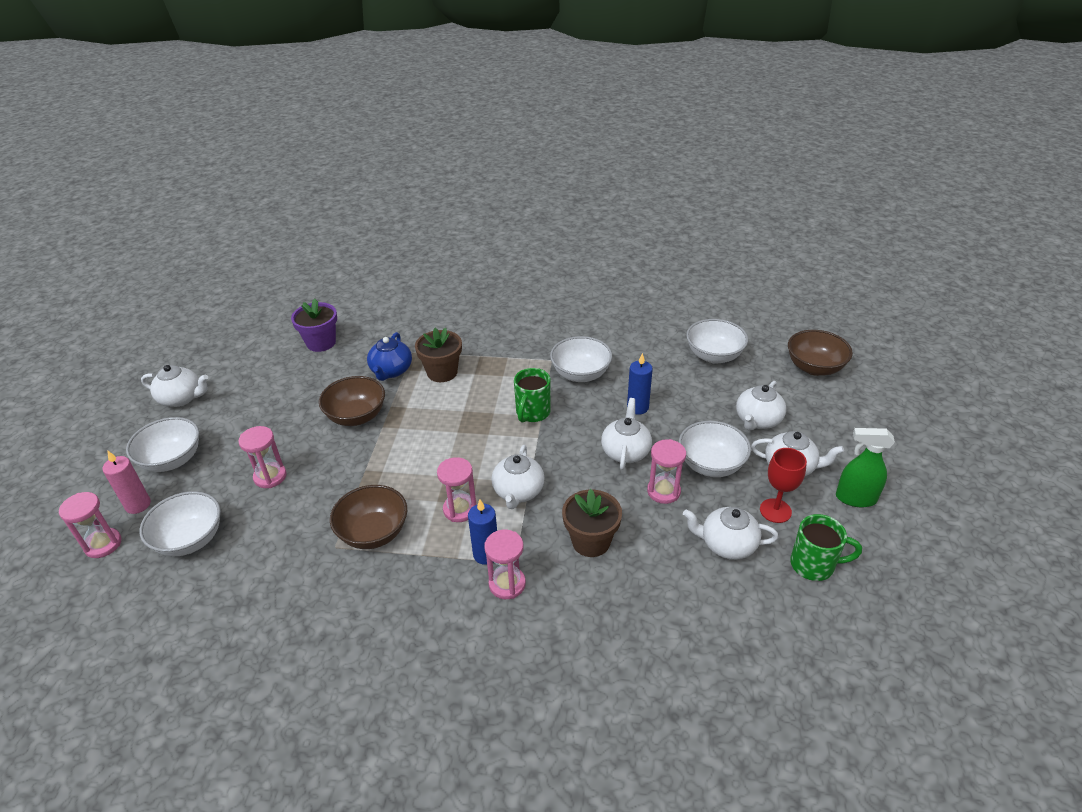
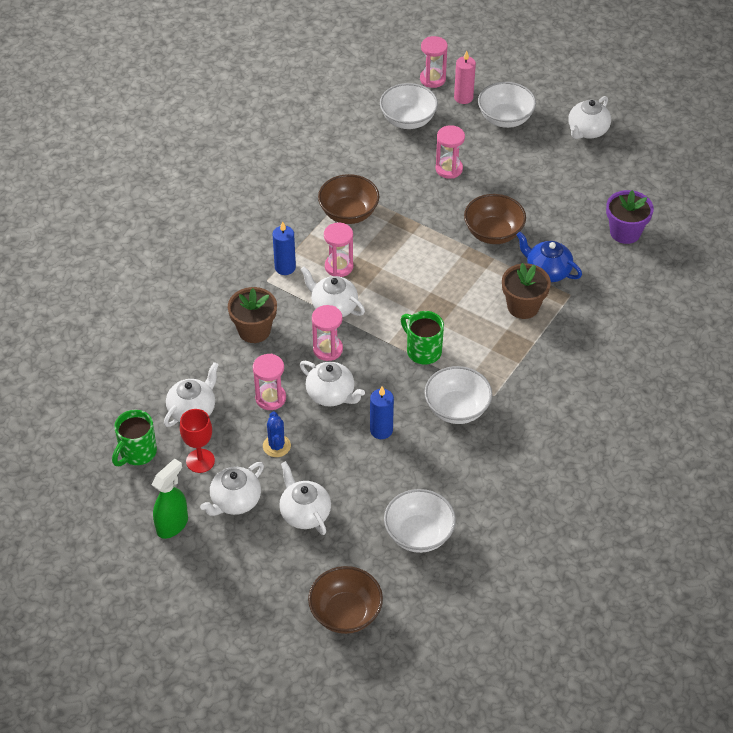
camera: 115 degrees right, 10 degrees up
(507, 584) = (251, 270): pink hourglass -> pink hourglass (328, 349)
(711, 465) = (276, 446): white bowl -> blue cactus

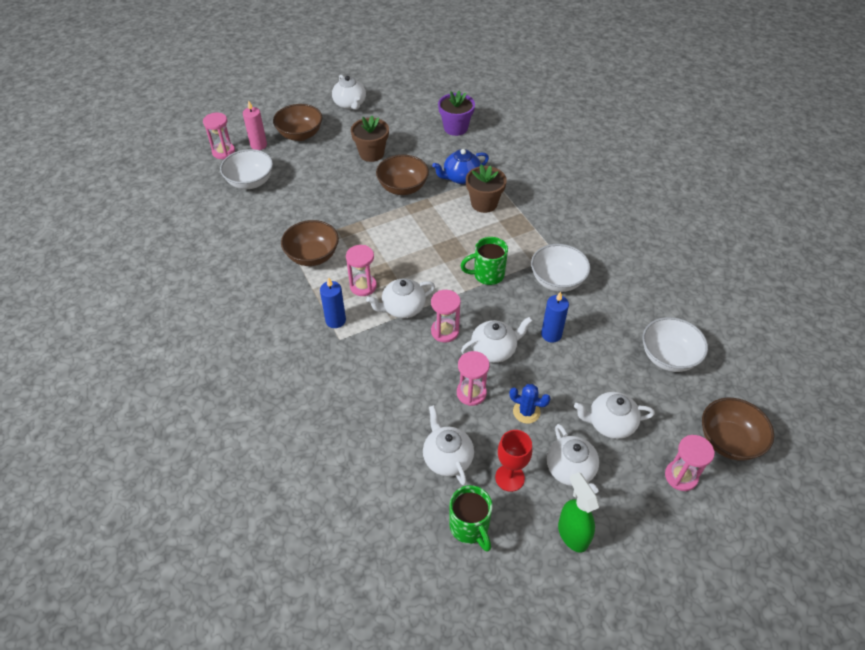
camera: 60 degrees left, 0 degrees up
(254, 330) = (388, 372): brown flower pot -> brown flower pot (371, 153)
(449, 169) = (320, 182): pink hourglass -> pink hourglass (681, 476)
(505, 118) = (300, 135): white bowl -> brown bowl

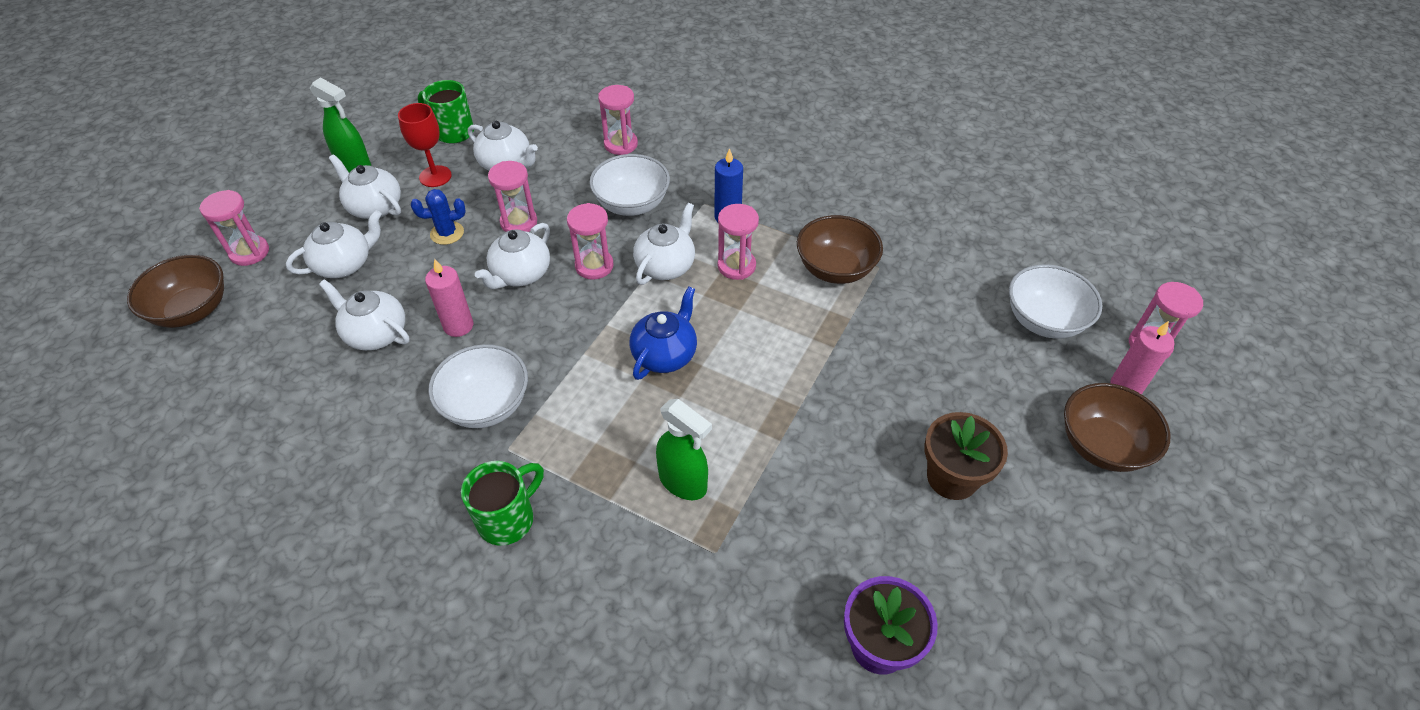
camera: 145 degrees right, 0 degrees up
(348, 426) = (621, 144): none -> pink hourglass
(350, 104) = (1126, 577): white teapot -> white teapot (376, 334)
(403, 188) = (833, 437): brown bowl -> none
(461, 177) = (763, 516): blue teapot -> blue teapot (665, 354)
(484, 203) = (683, 482): brown flower pot -> green spray bottle
(487, 275) = (592, 361): green mug -> green mug (508, 519)
(551, 334) = (458, 326): blue candle -> pink candle
(668, 357) = (285, 373): white bowl -> white bowl (632, 204)

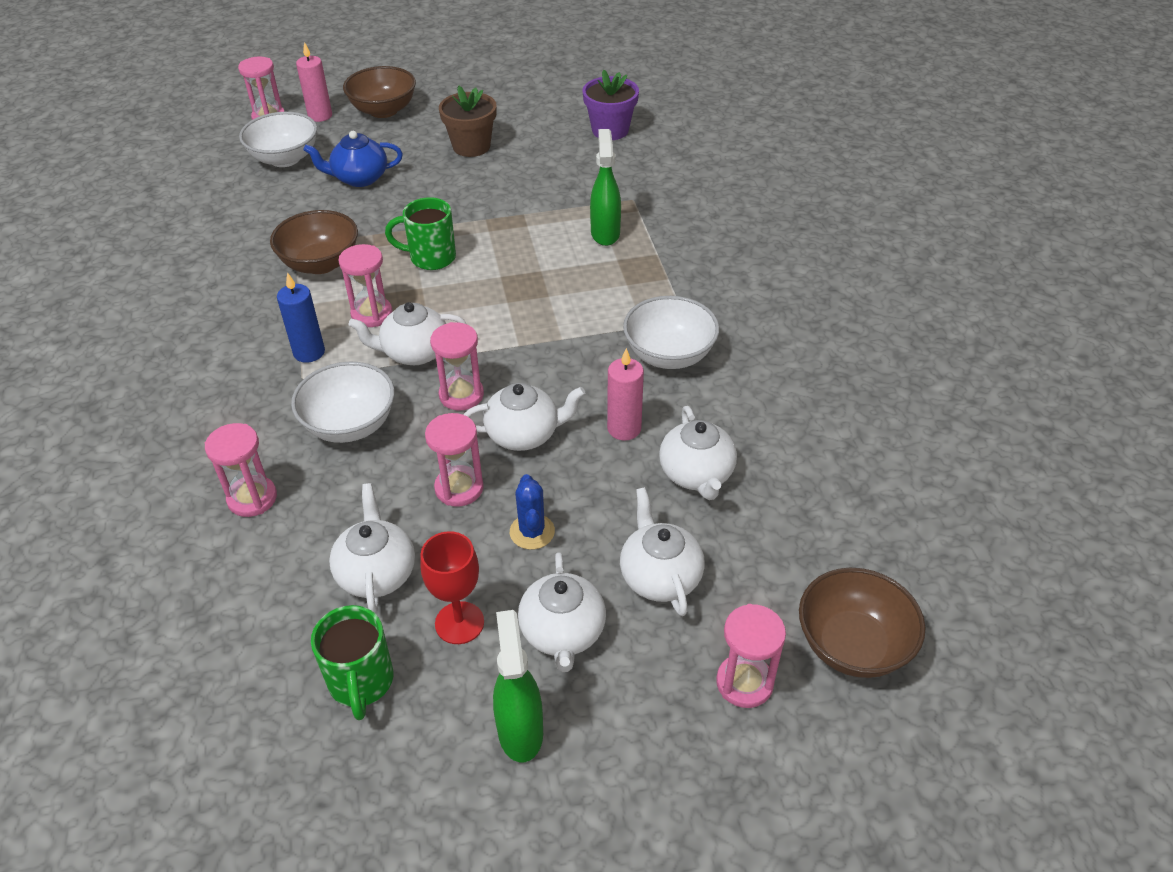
camera: 130 degrees left, 5 degrees down
(345, 264) = (660, 576): white teapot -> white teapot turned 60 degrees clockwise
(447, 233) = (532, 532): blue cactus -> blue cactus turned 45 degrees clockwise
(508, 519) = (727, 285): green mug -> green mug (431, 258)
(665, 354) = (512, 298): blue teapot -> blue teapot (359, 178)

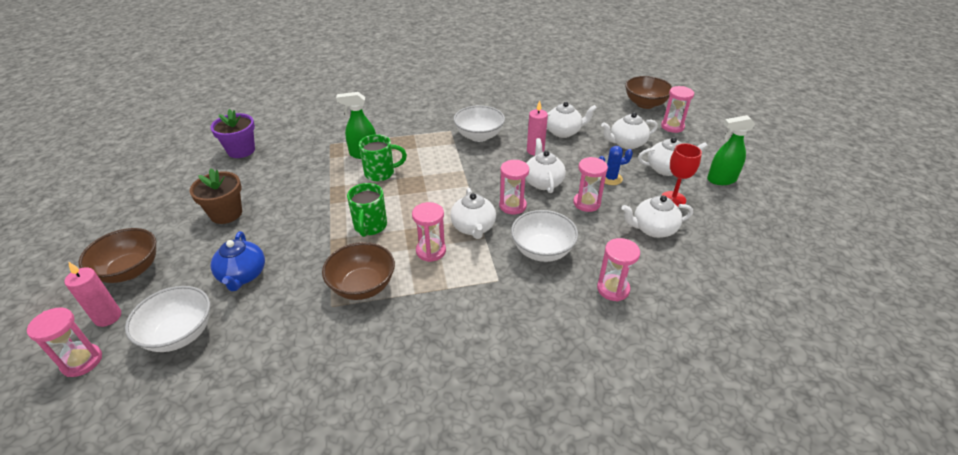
camera: 90 degrees left, 5 degrees down
(309, 352) = (471, 279): blue candle -> none
(361, 682) = (720, 228): green mug -> green mug (381, 173)

